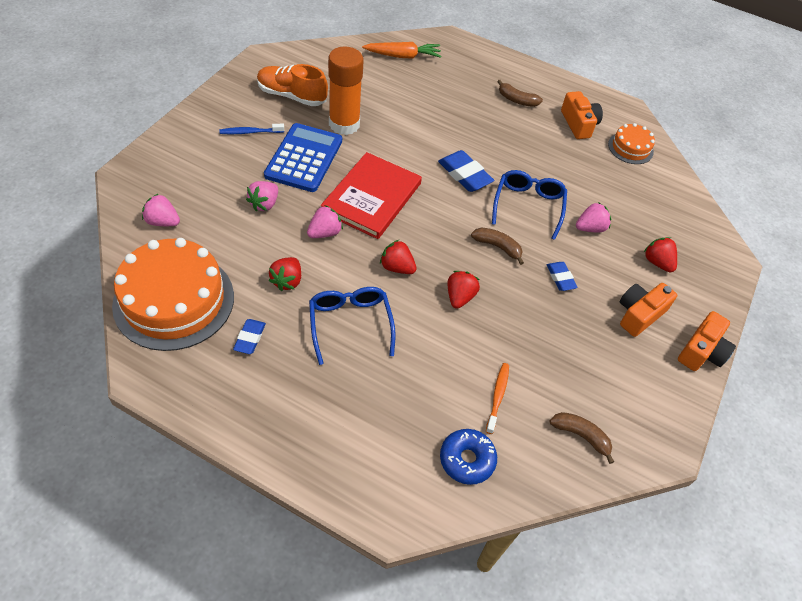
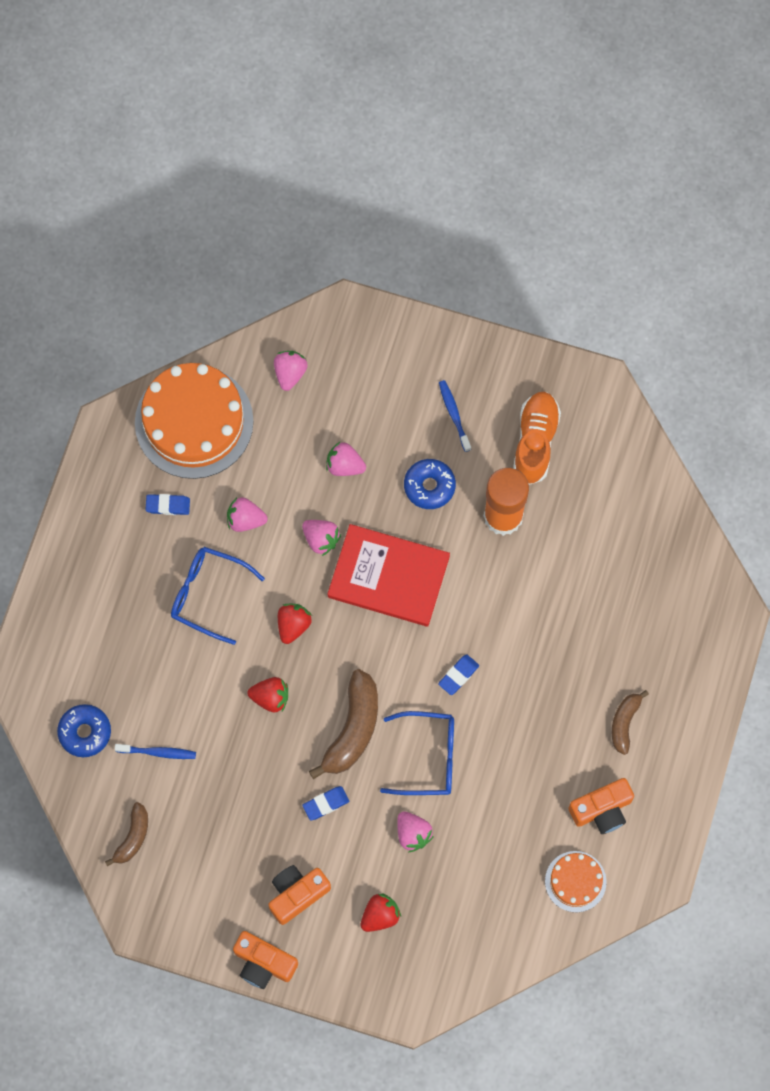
camera: 85 degrees right, 20 degrees up
(287, 281) = (245, 520): red strawberry -> pink strawberry
(304, 158) = (429, 486): blue calculator -> blue donut
(350, 324) = (208, 594): blue glasses -> blue glasses turned 135 degrees counterclockwise
(403, 56) = (667, 558): orange carrot -> none
(464, 175) = (458, 675): blue eraser -> blue eraser, size x0.60
(497, 247) = (353, 729): brown banana -> brown banana, size x1.72
(497, 397) = (158, 752): orange toothbrush -> blue toothbrush
(639, 314) = (297, 894): orange camera -> orange camera turned 75 degrees counterclockwise

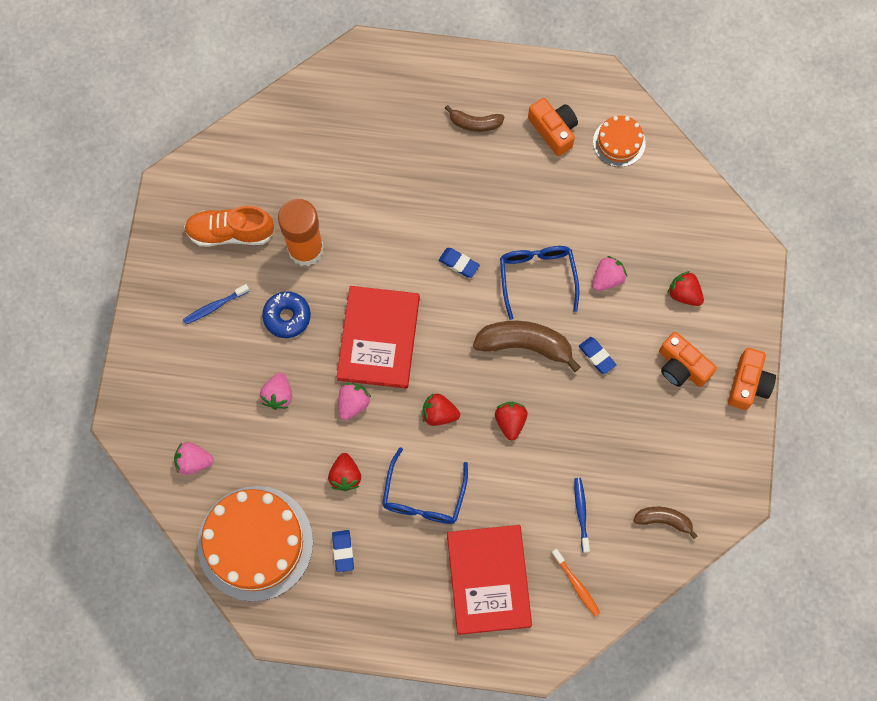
camera: 100 degrees left, 0 degrees up
(85, 732) = (576, 584): blue donut -> orange toothbrush
(108, 644) = (488, 580): none -> red book
(245, 520) = (345, 476): pink strawberry -> red strawberry

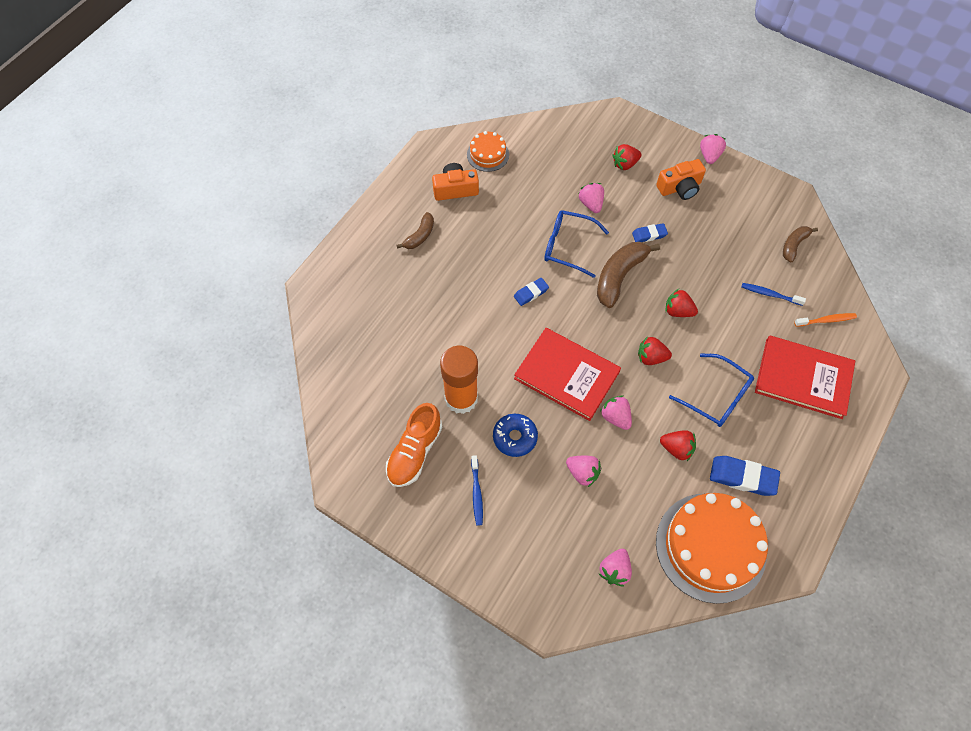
camera: 65 degrees left, 10 degrees down
(343, 551) = (742, 477): blue eraser -> blue eraser, size x1.67
(439, 414) = (651, 357): red strawberry -> red strawberry turned 60 degrees clockwise
(748, 384) = (709, 155): orange camera -> pink strawberry

